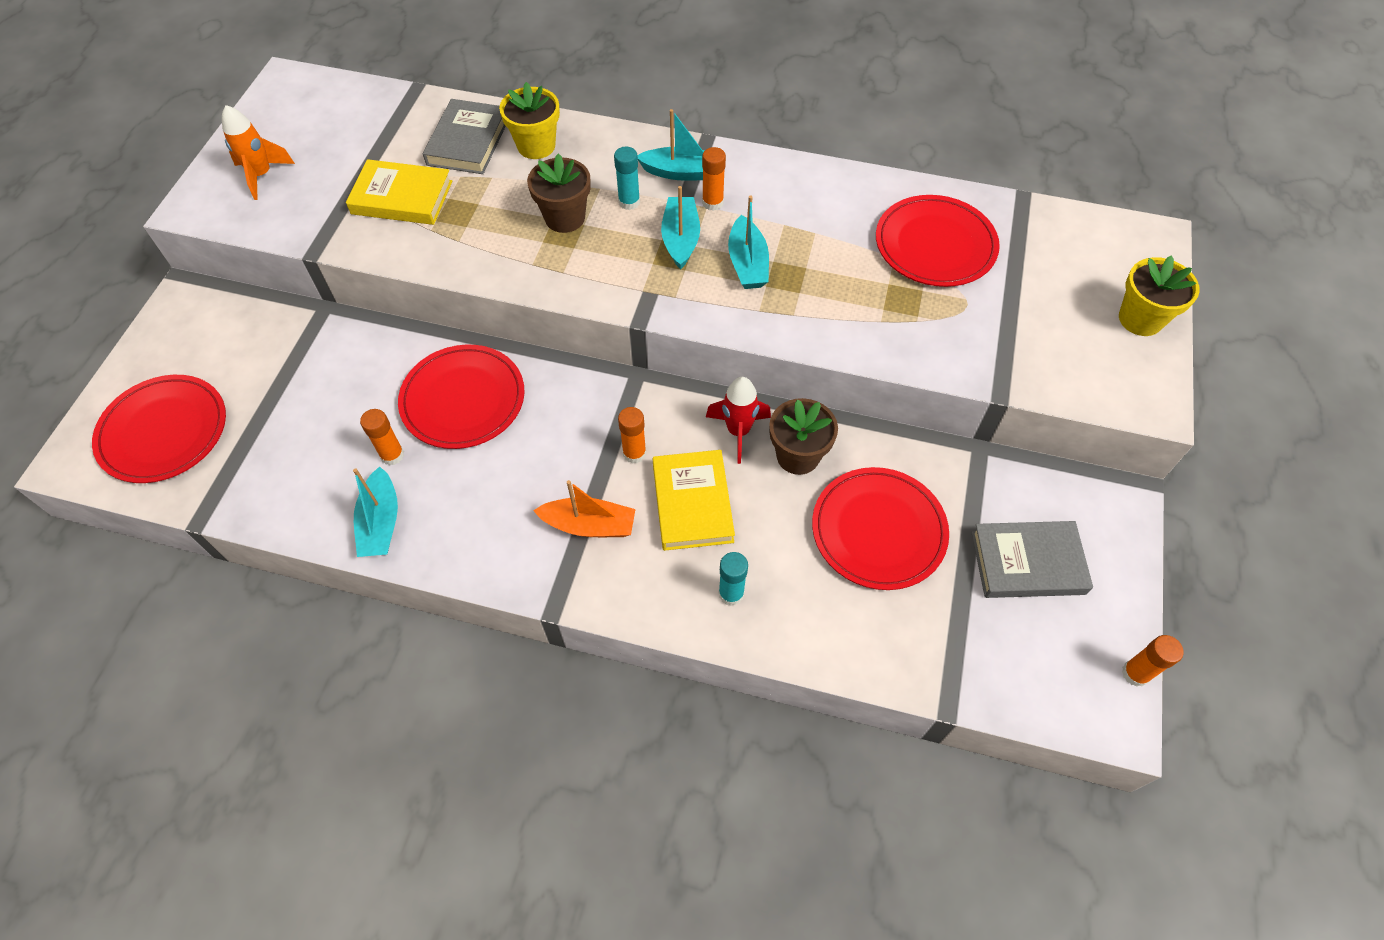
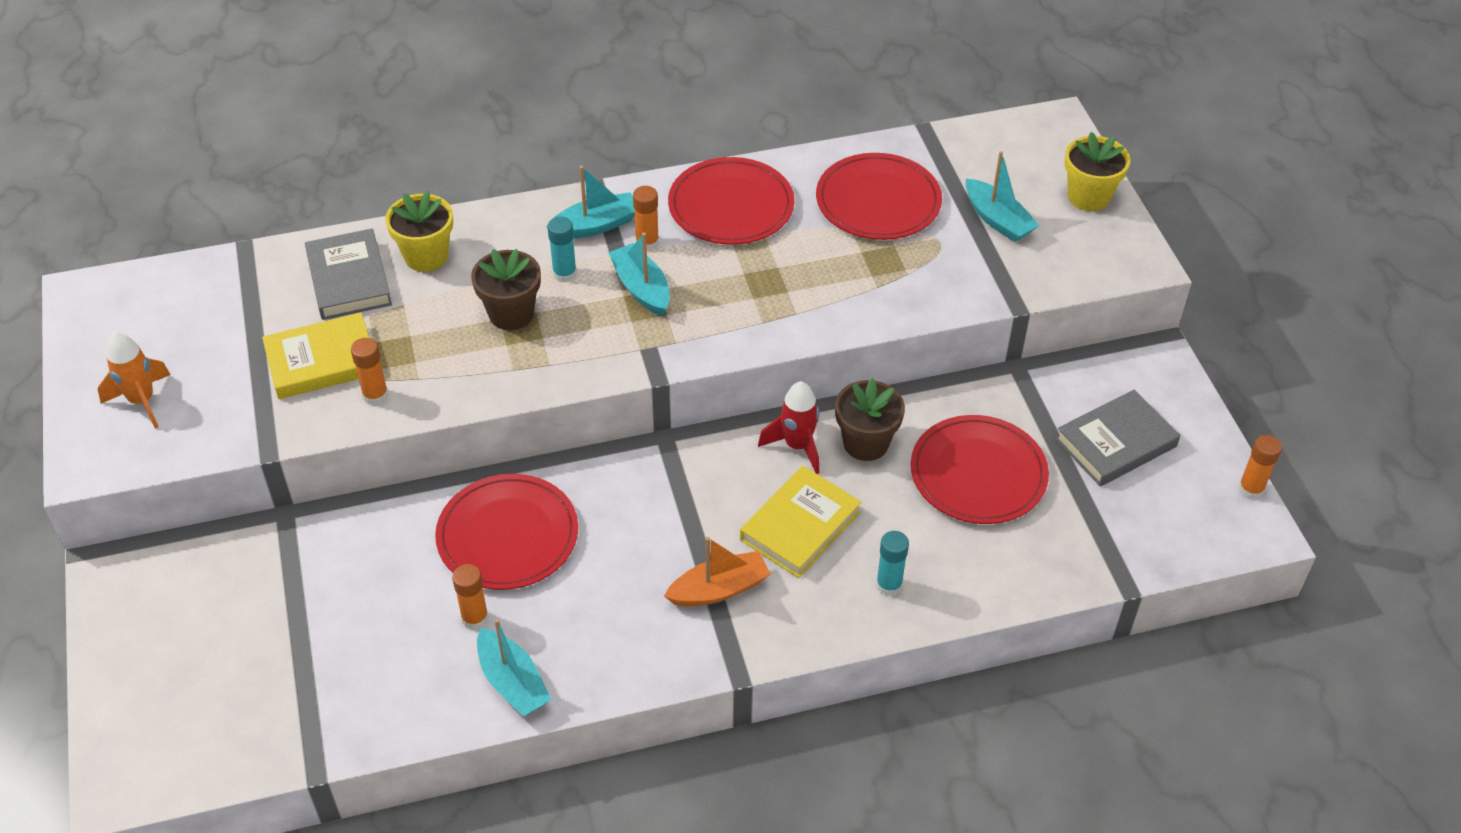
camera: 30 degrees left, 10 degrees down
(163, 431) = (203, 710): red plate -> red plate (731, 206)
(634, 453) = (714, 508): orange glue stick -> orange glue stick (375, 395)
(692, 503) = (800, 526): yellow book -> yellow book turned 75 degrees clockwise
(747, 263) = (721, 285): turquoise boat -> turquoise boat (997, 220)

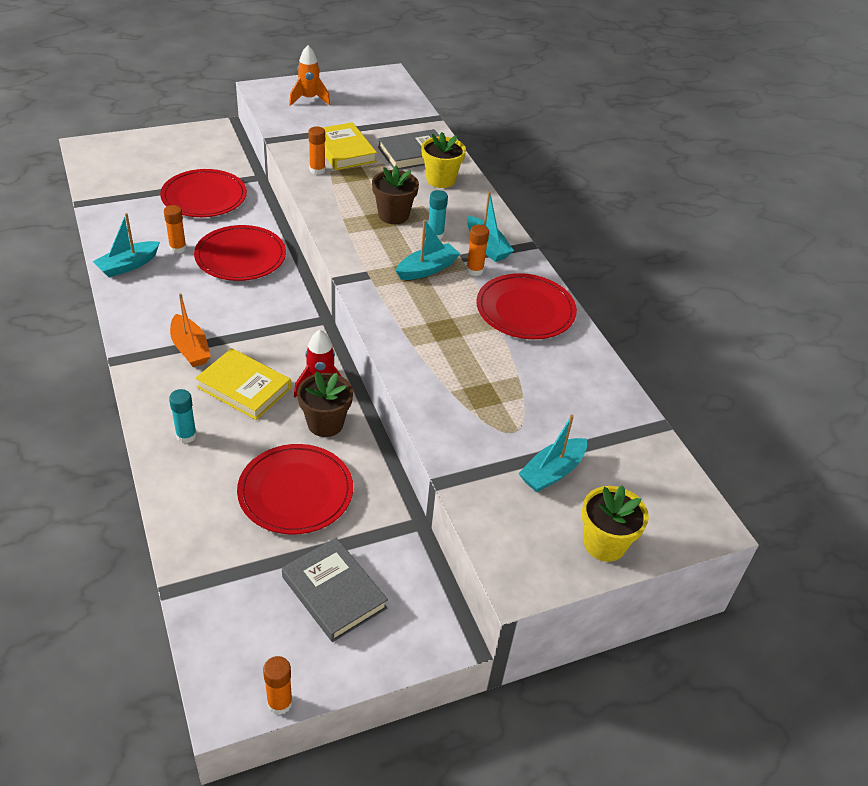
camera: 80 degrees right, 5 degrees down
(878, 201) = (554, 393): red plate -> red plate (204, 197)

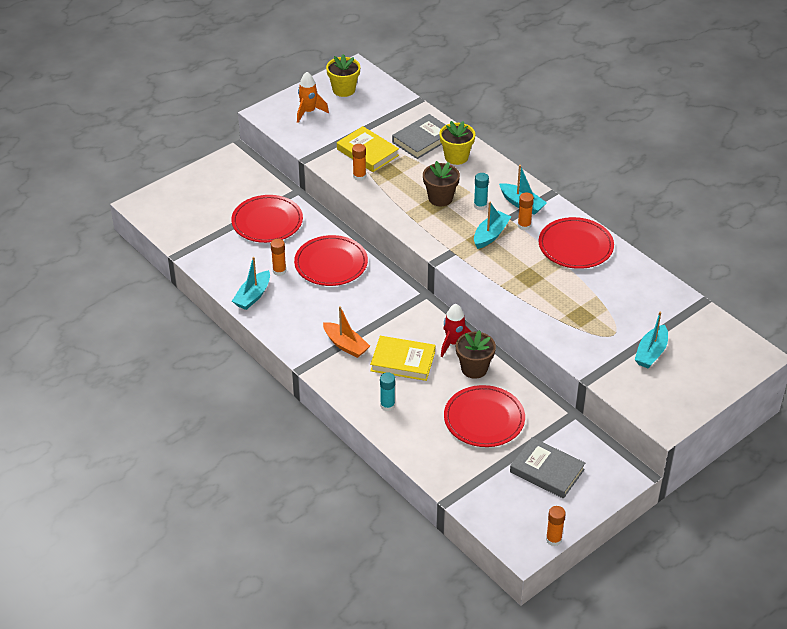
camera: 15 degrees left, 0 degrees up
(604, 544) = (704, 386): yellow flower pot -> yellow flower pot (343, 90)

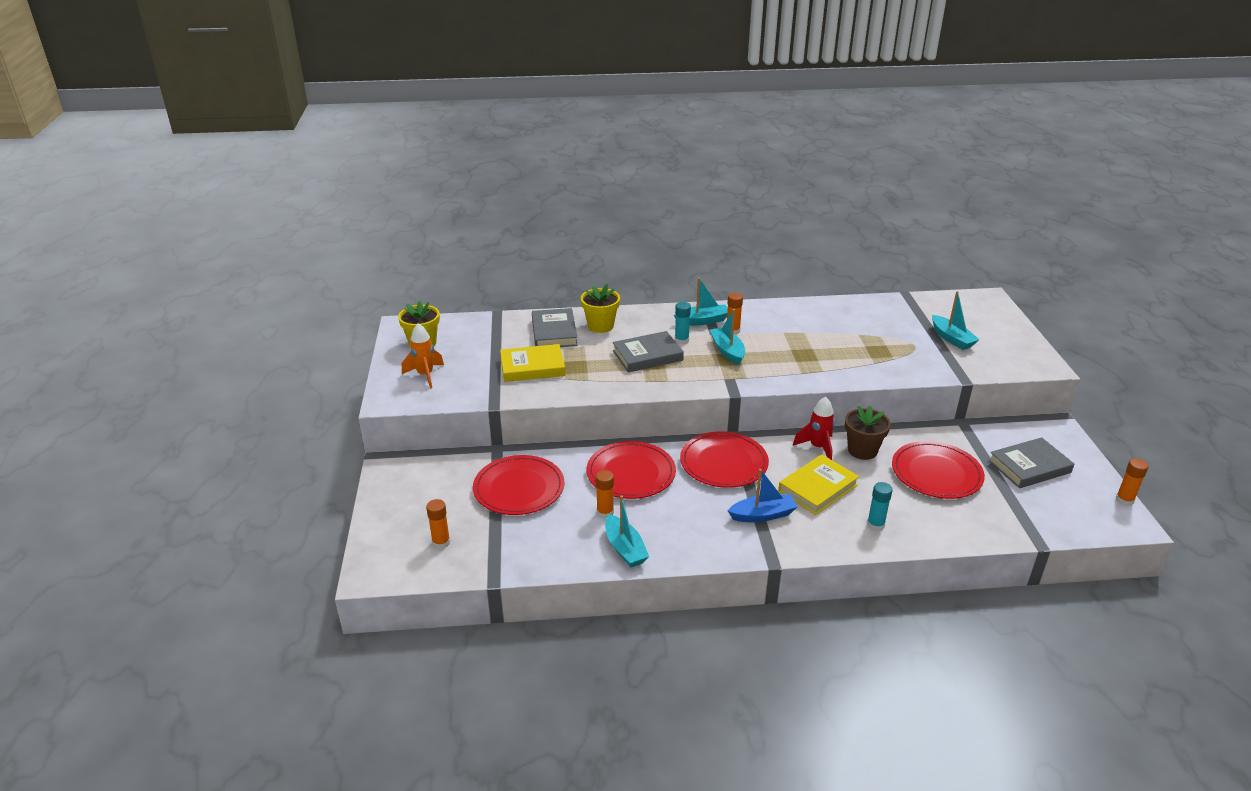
camera: 55 degrees left, 10 degrees down
(345, 345) = (763, 515): orange boat -> blue boat
(359, 176) = (561, 385): orange glue stick -> orange glue stick (441, 542)
(440, 198) = (647, 355): brown flower pot -> grey book
(575, 246) = (785, 319): red plate -> red plate (723, 463)

